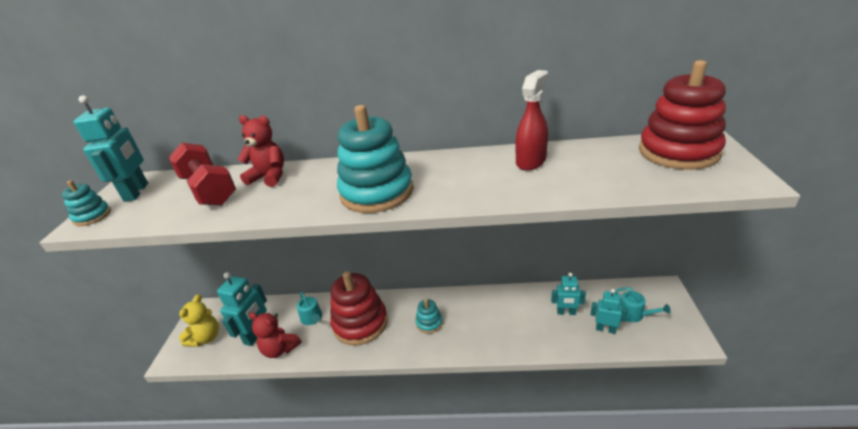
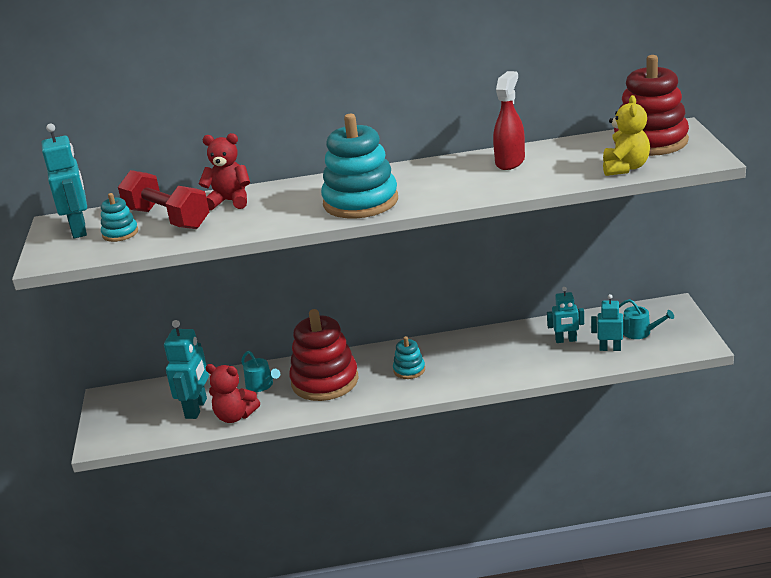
camera: 10 degrees left, 5 degrees down
(92, 216) = (50, 253): turquoise stacking toy -> turquoise stacking toy (120, 233)
(206, 338) = (131, 420): yellow teddy bear -> yellow teddy bear (625, 168)

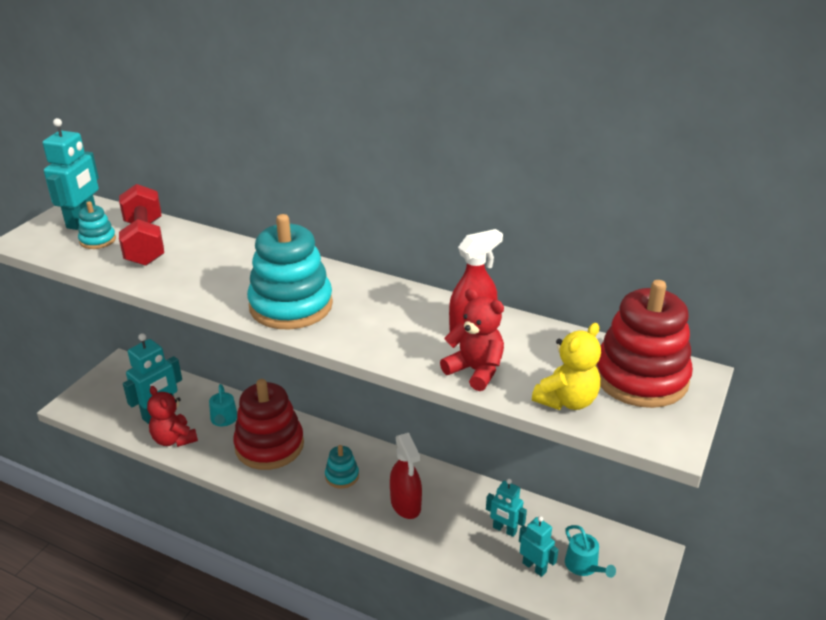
camera: 30 degrees right, 5 degrees up
(230, 201) = (207, 248): red teddy bear -> red teddy bear (475, 371)
(479, 361) = (406, 505): none -> red spray bottle

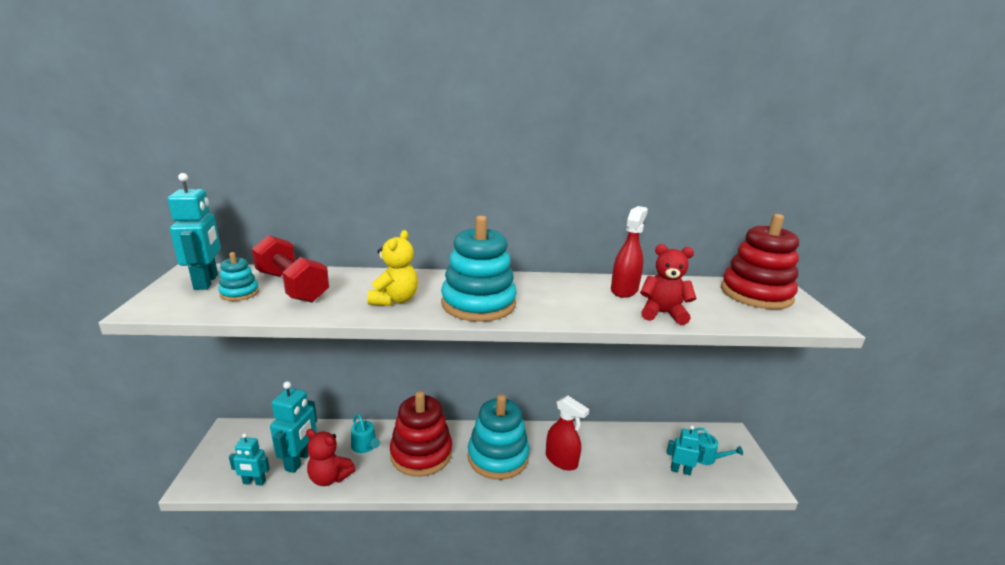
camera: 30 degrees left, 10 degrees down
(342, 476) = (498, 456): turquoise stacking toy -> turquoise stacking toy, size x2.11
(504, 530) = (639, 452): turquoise robot -> turquoise robot (254, 482)
(567, 401) = (739, 316): yellow teddy bear -> yellow teddy bear (395, 300)

